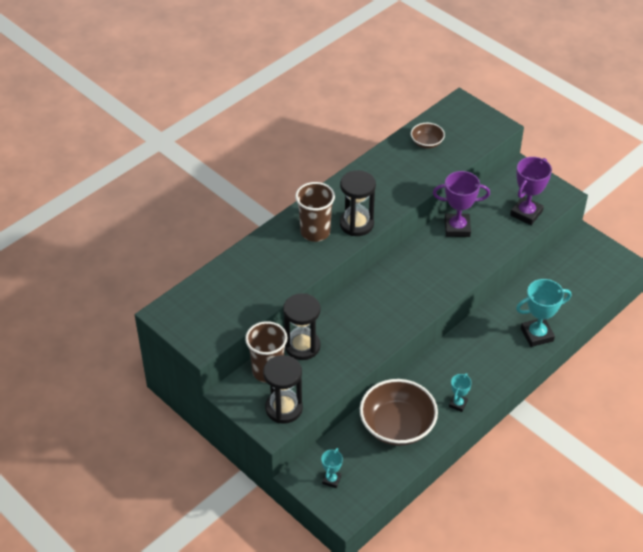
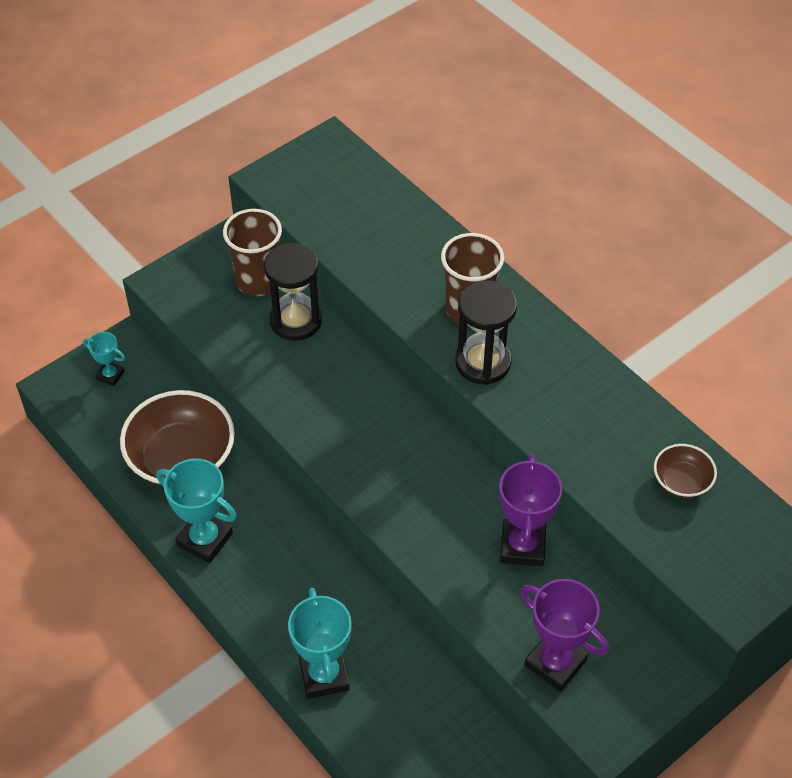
camera: 95 degrees right, 5 degrees up
(284, 408) = (191, 295): black hourglass -> none
(458, 404) = (205, 539): turquoise trophy -> turquoise trophy, size x1.83

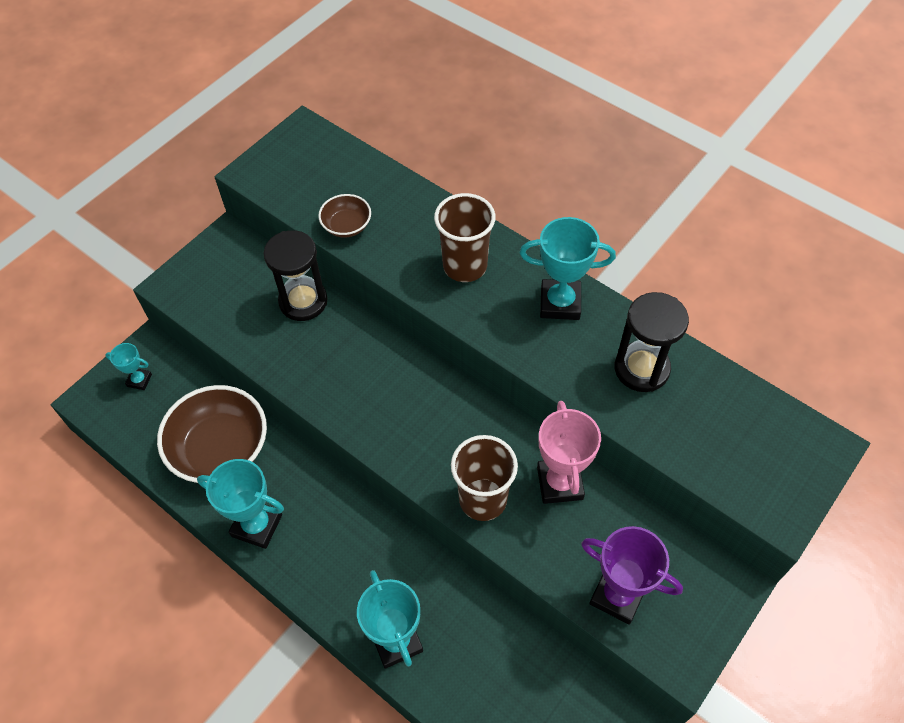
camera: 10 degrees left, 5 degrees up
(258, 281) = (261, 270): brown cup -> brown cup (483, 499)
(483, 362) = (489, 315): black hourglass -> black hourglass (641, 369)
(522, 546) = (560, 483): purple trophy -> pink trophy
(559, 363) = (560, 303): none -> turquoise trophy
(681, 481) = (700, 398): brown bowl -> brown bowl (346, 226)

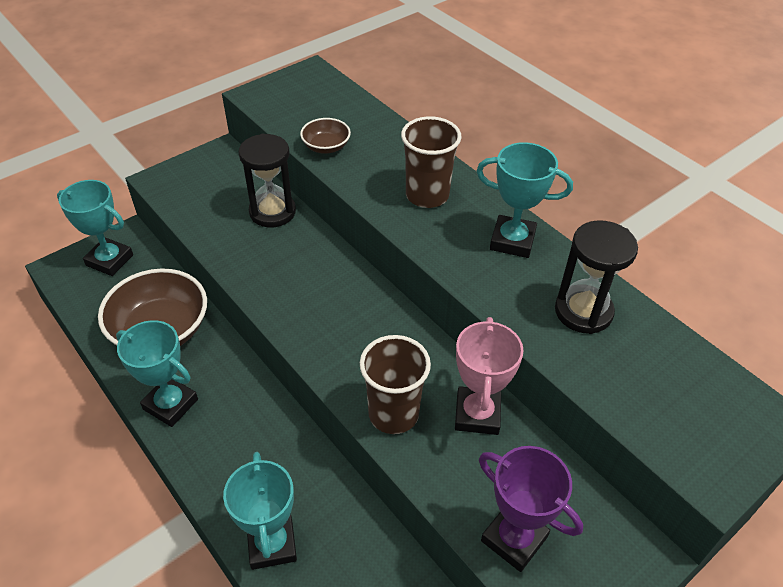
camera: 10 degrees right, 10 degrees down
(139, 380) = (109, 260): turquoise trophy -> turquoise trophy, size x1.83

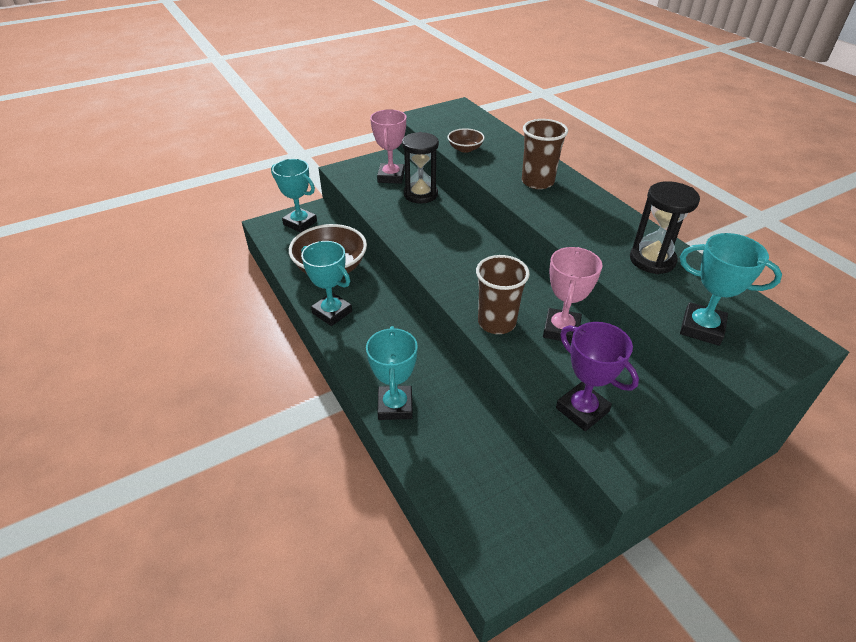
camera: 10 degrees right, 5 degrees down
(229, 186) = (391, 177): none -> pink trophy
(512, 241) = (600, 213): turquoise trophy -> turquoise trophy (701, 328)

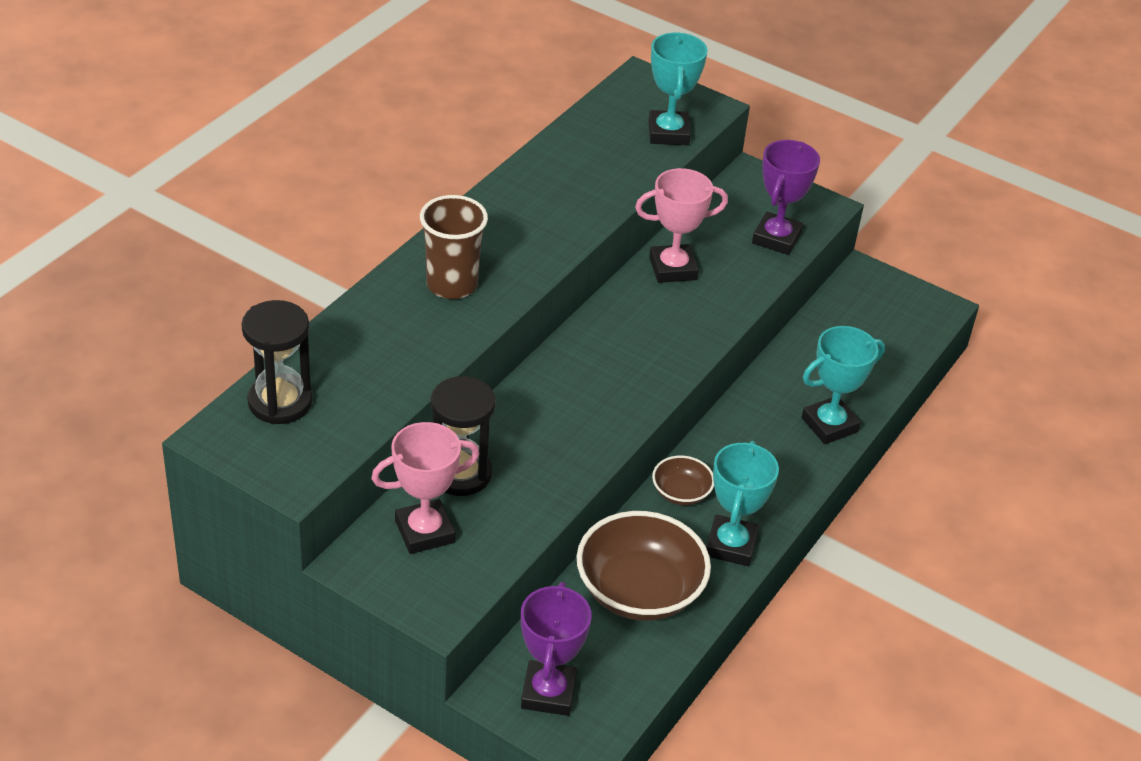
camera: 120 degrees left, 0 degrees up
(300, 223) = (548, 693): turquoise trophy -> purple trophy
(465, 149) = (392, 383): brown bowl -> brown bowl (681, 493)
(496, 322) = (700, 320): brown cup -> none
(652, 260) = (574, 170): black hourglass -> black hourglass (280, 402)

